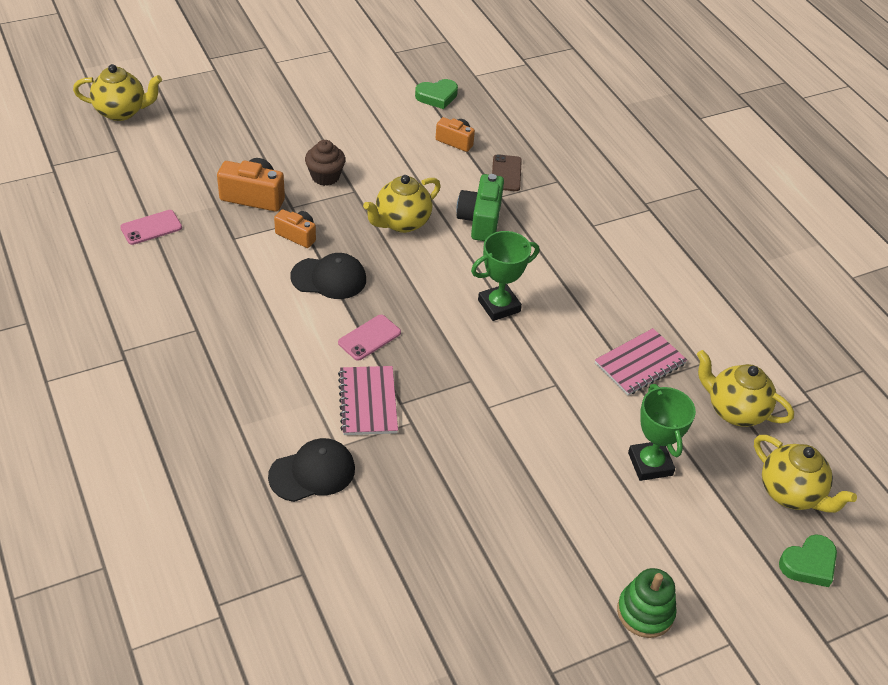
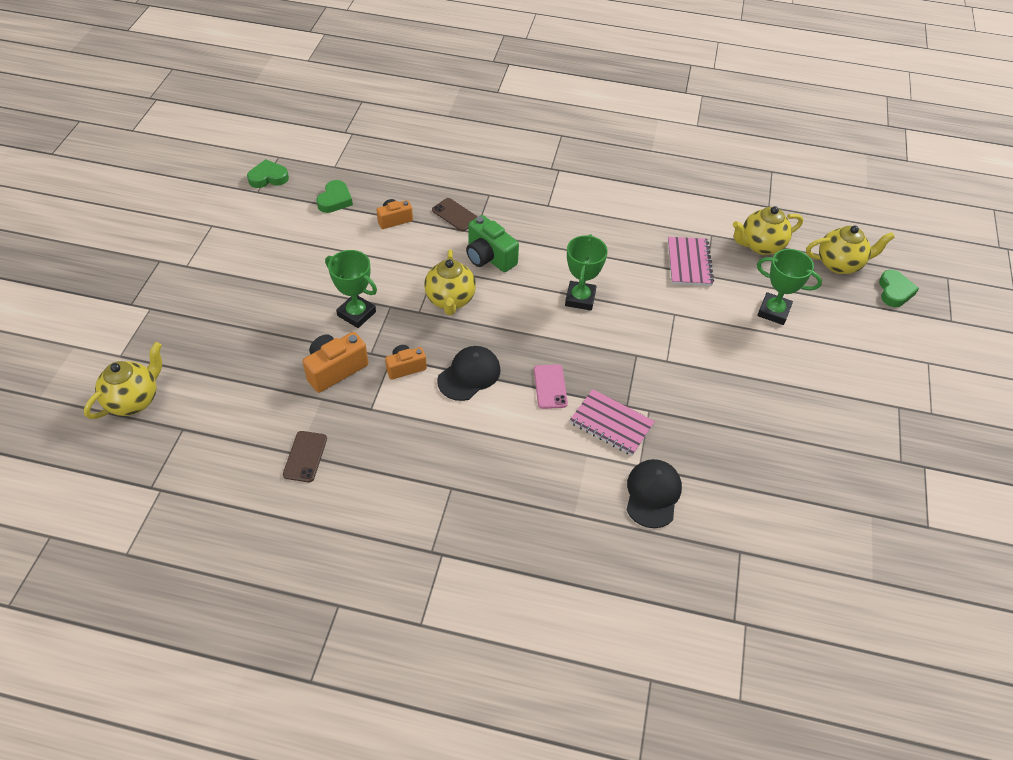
camera: 50 degrees left, 5 degrees up
(151, 227) = (305, 456): pink phone -> brown phone
(325, 176) = (356, 314): brown cupcake -> green trophy
(417, 49) = (268, 177): none -> green heart
(645, 612) = (883, 387): green stacking toy -> none

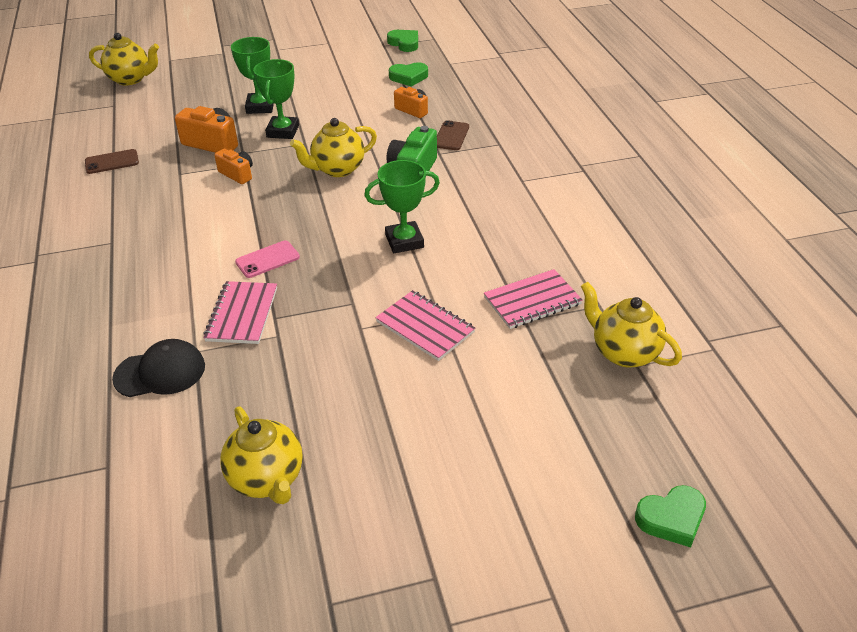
camera: 65 degrees right, 10 degrees down
(469, 375) = (251, 209): black cap -> none
(685, 326) = (425, 327): none -> pink notebook
(773, 311) = (514, 396): green trophy -> green trophy (260, 107)
(839, 264) = (668, 440): yellow teapot -> yellow teapot (267, 479)

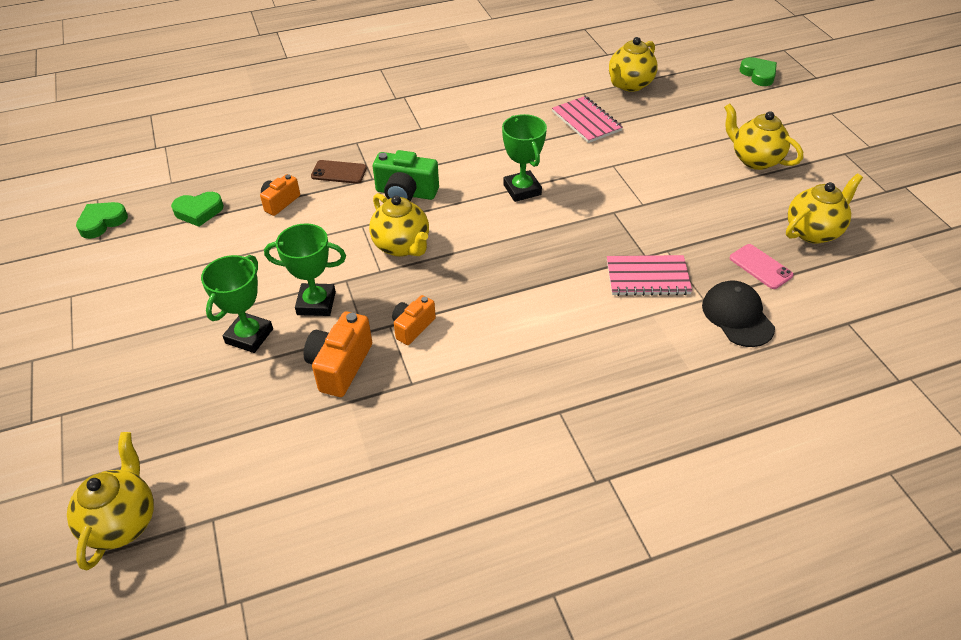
camera: 95 degrees left, 5 degrees up
(112, 162) = (383, 467): brown phone -> none
(260, 107) = (249, 336): green trophy -> green trophy turned 60 degrees counterclockwise
(267, 259) = (565, 274): pink phone -> pink phone (760, 267)
(408, 77) = (199, 211): green heart -> green heart turned 90 degrees clockwise
(425, 327) = (631, 170): pink notebook -> none
(431, 454) = (755, 160): none -> yellow teapot

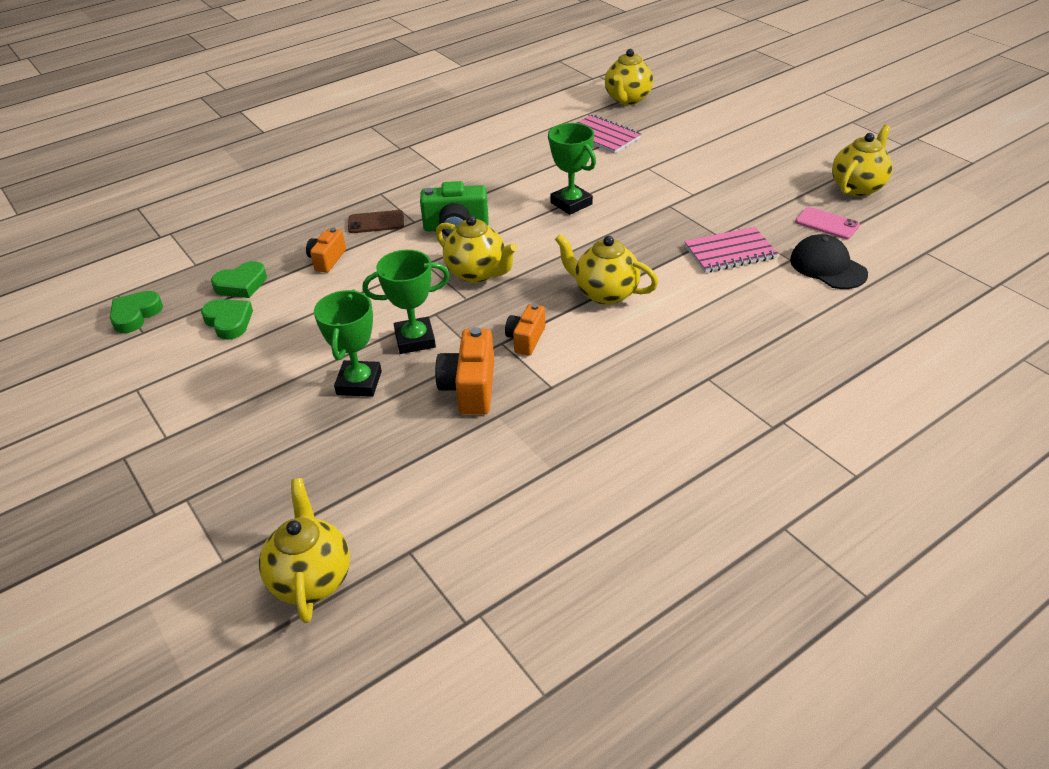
camera: 15 degrees left, 5 degrees down
(755, 160) = (775, 140): yellow teapot -> yellow teapot (605, 293)
(758, 74) = (742, 72): green heart -> green heart (229, 322)

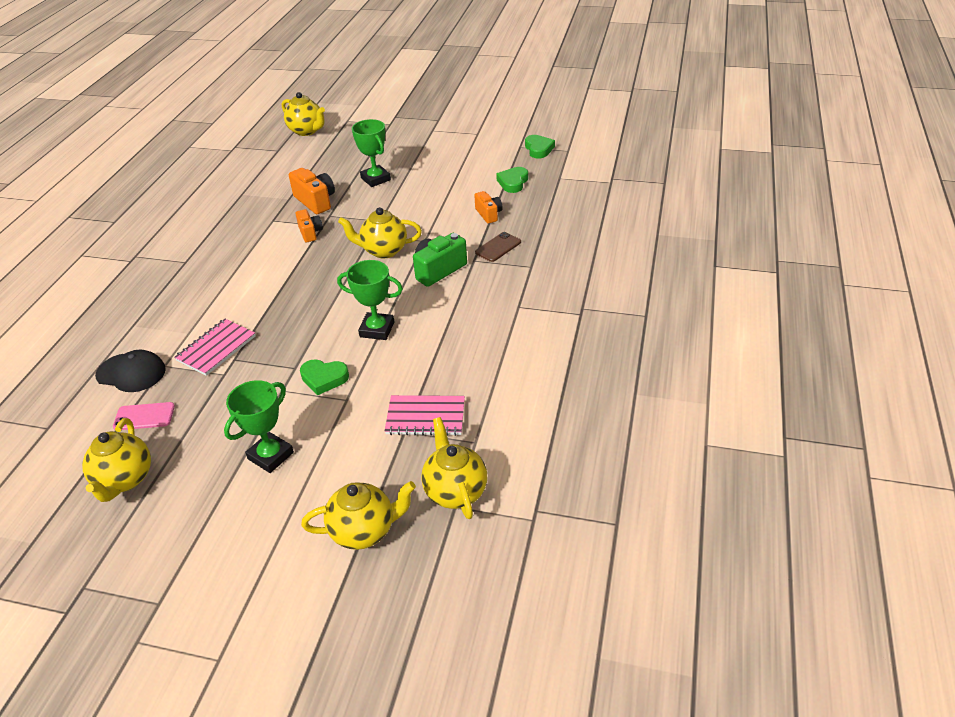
camera: 140 degrees right, 0 degrees up
(229, 322) = (486, 168): green heart -> green heart (324, 378)
(415, 340) = (373, 205): green trophy -> green trophy (270, 456)
(605, 293) = (286, 277): yellow teapot -> yellow teapot (364, 531)

